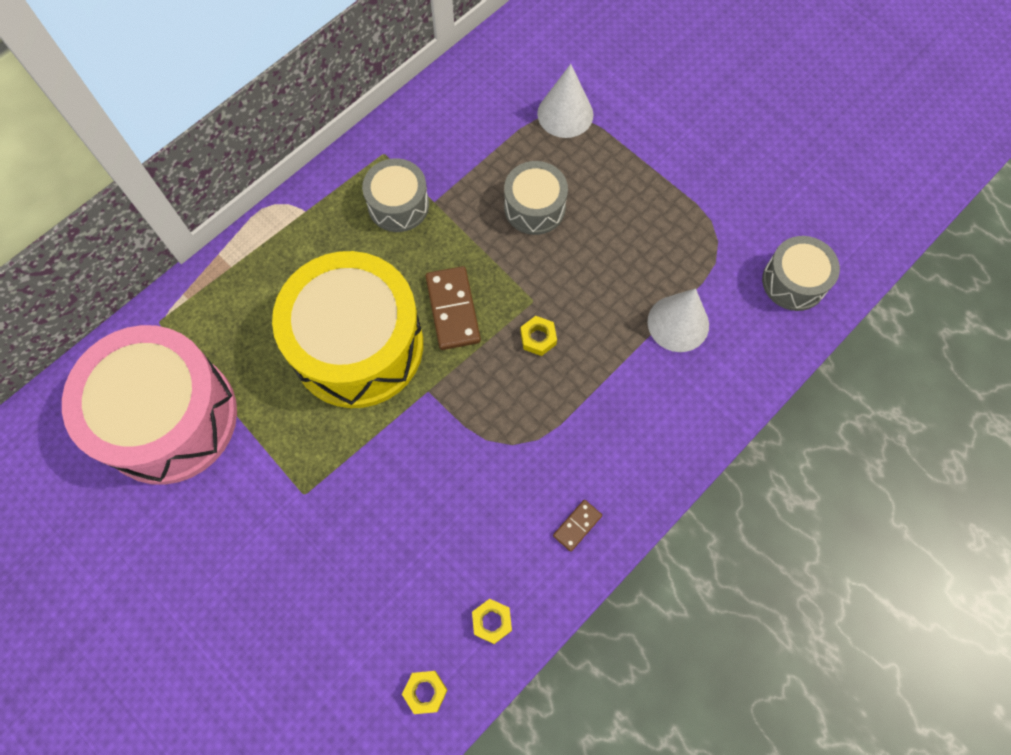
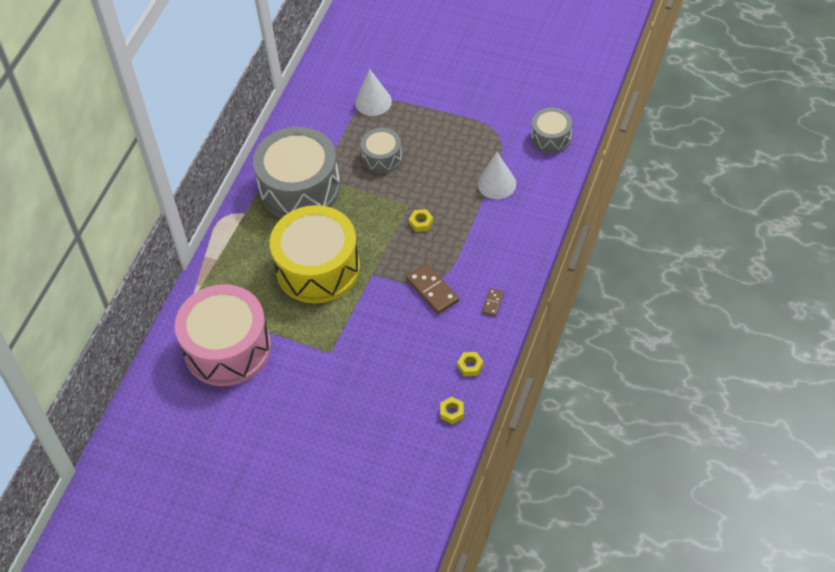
camera: 20 degrees left, 15 degrees down
(398, 205) = (300, 188): grey drum -> grey drum, size x2.01
(453, 309) = (363, 228): brown domino -> brown domino (432, 290)

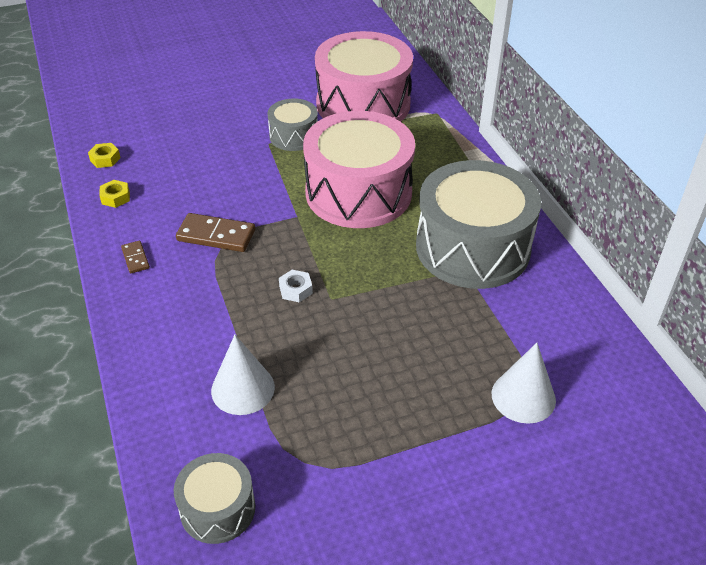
camera: 135 degrees right, 10 degrees down
(318, 268) = (358, 192): yellow drum -> pink drum
(382, 157) = (423, 333): grey drum -> grey drum (294, 136)
(421, 222) = (295, 290): yellow nut -> white nut

